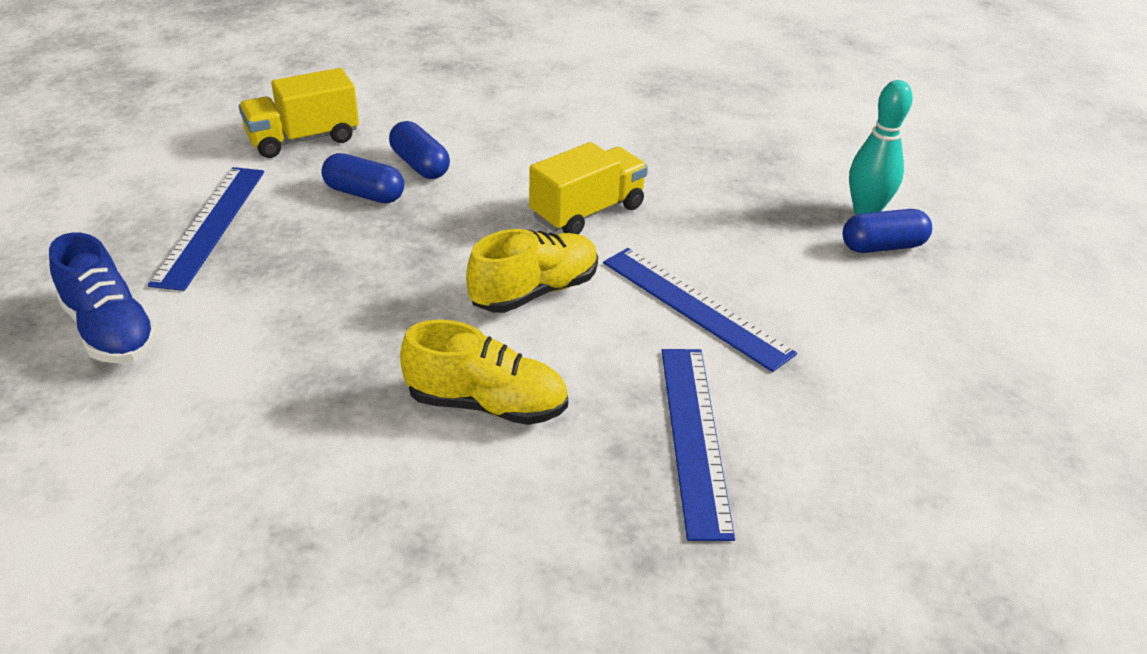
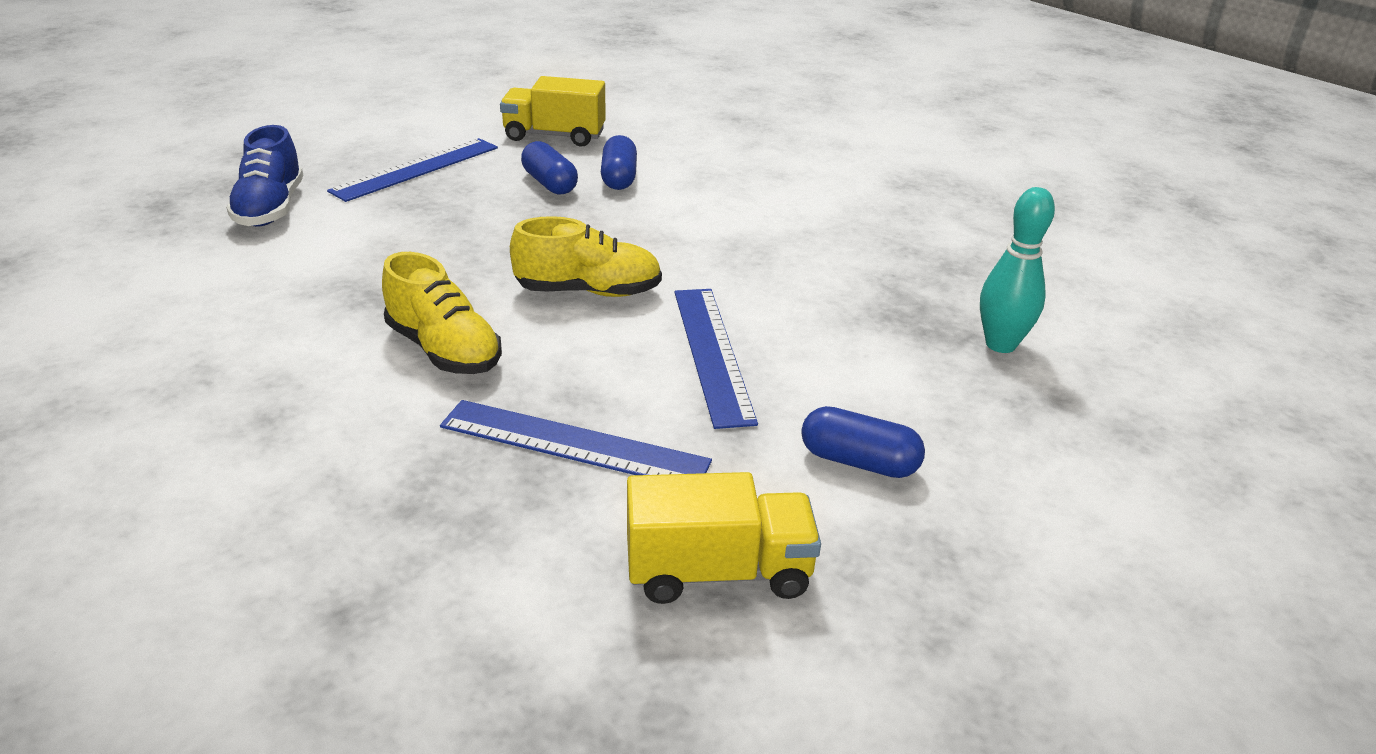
camera: 35 degrees right, 5 degrees down
(587, 212) = (713, 253): yellow truck -> yellow truck (718, 572)
(694, 437) = (574, 444): blue ruler -> blue ruler turned 75 degrees clockwise
(882, 246) = (978, 378): blue capsule -> blue capsule (858, 461)

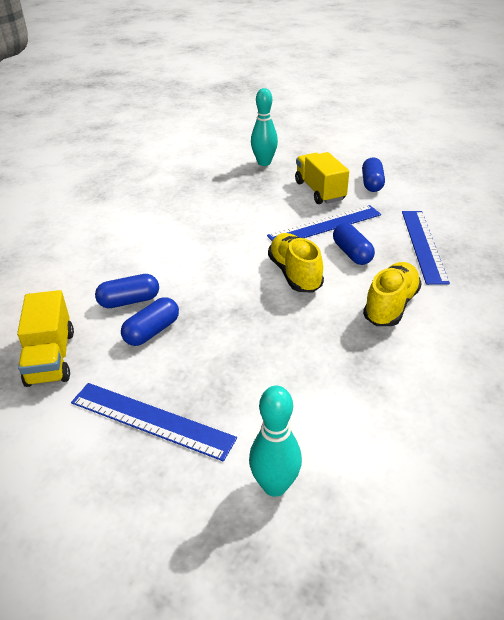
camera: 105 degrees left, 5 degrees up
(270, 208) = (275, 485): blue shoe -> turquoise bowling pin
(605, 356) = (352, 253): none -> blue capsule
(718, 572) = (457, 201): yellow truck -> yellow truck (320, 191)

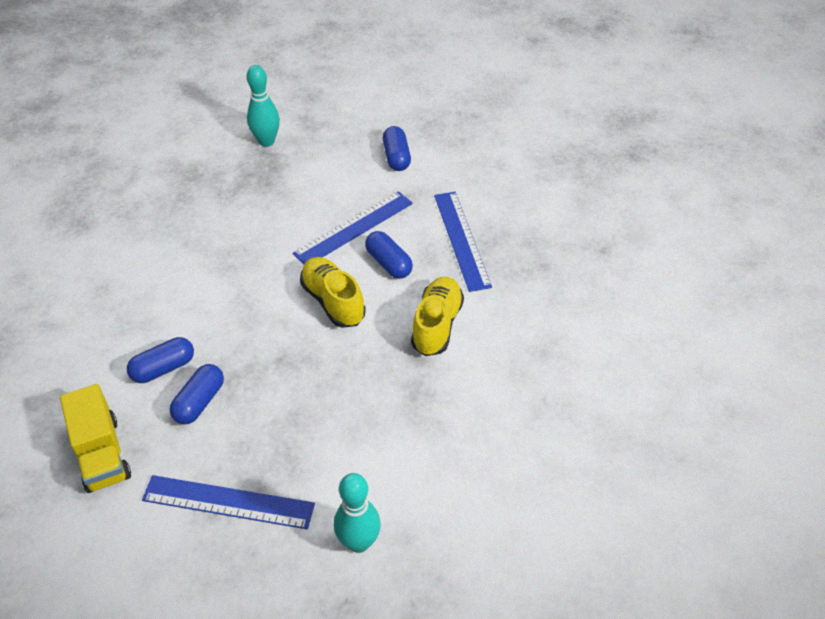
camera: 15 degrees left, 10 degrees up
(320, 191) = (339, 177): yellow truck -> none

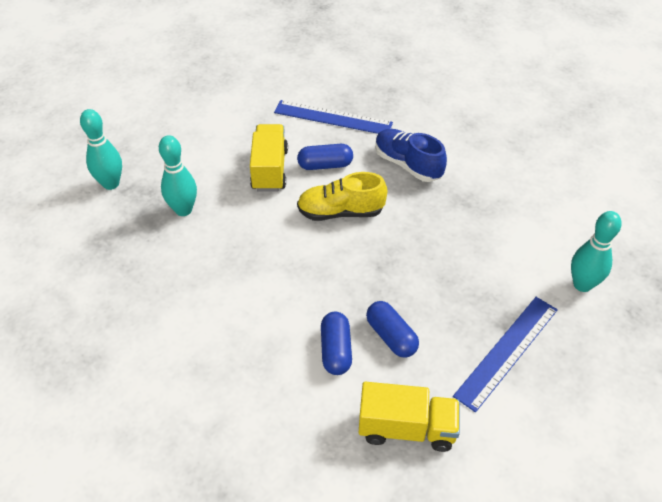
camera: 60 degrees left, 0 degrees up
(265, 197) = (183, 210): none -> turquoise bowling pin
(354, 228) = (270, 170): blue ruler -> yellow truck
(396, 157) = (211, 115): blue capsule -> none
(437, 325) = (407, 164): yellow shoe -> blue shoe

